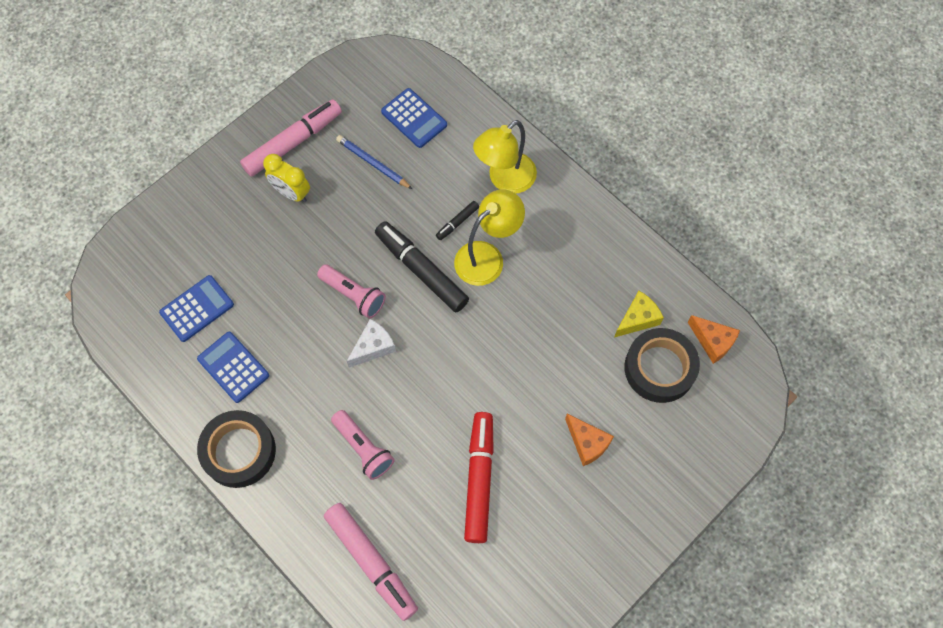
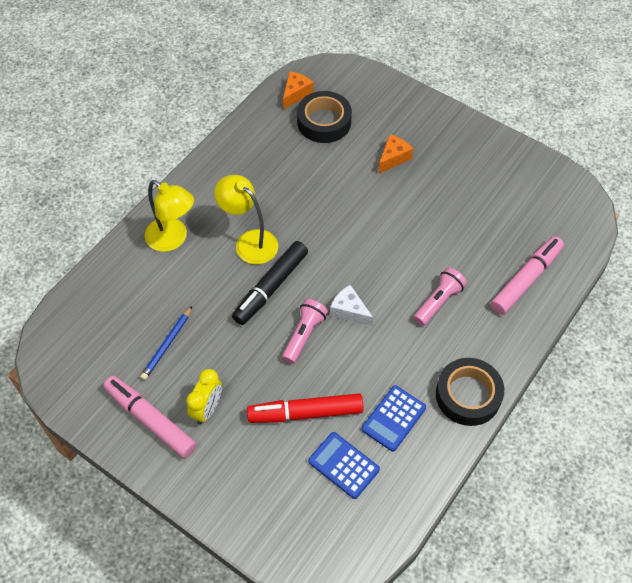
camera: 100 degrees left, 10 degrees down
(414, 118) = (114, 319): blue calculator -> none
(457, 222) = (220, 268): black marker -> none
(479, 479) = (440, 220): red marker -> red marker (305, 413)
(637, 319) = (286, 138): yellow cheese -> none

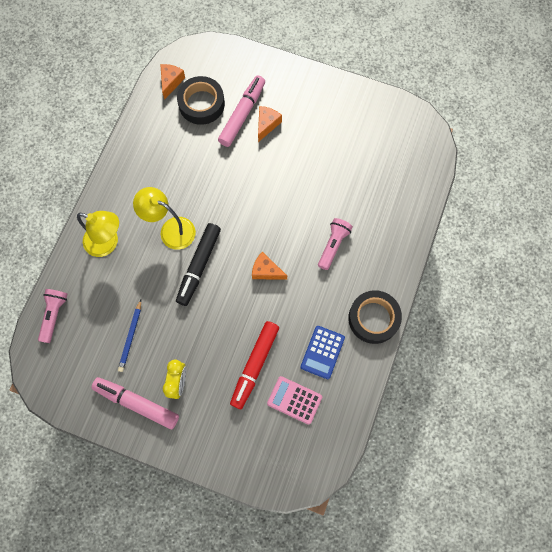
camera: 15 degrees left, 15 degrees up
(304, 335) = (236, 301): pink flashlight -> pink flashlight (54, 315)
(305, 413) = (254, 365): red marker -> red marker turned 45 degrees counterclockwise
(343, 465) = (294, 400): blue calculator -> pink calculator
(349, 311) = (266, 271): white cheese -> orange cheese
(526, 280) = (396, 209): pink marker -> pink marker (242, 114)

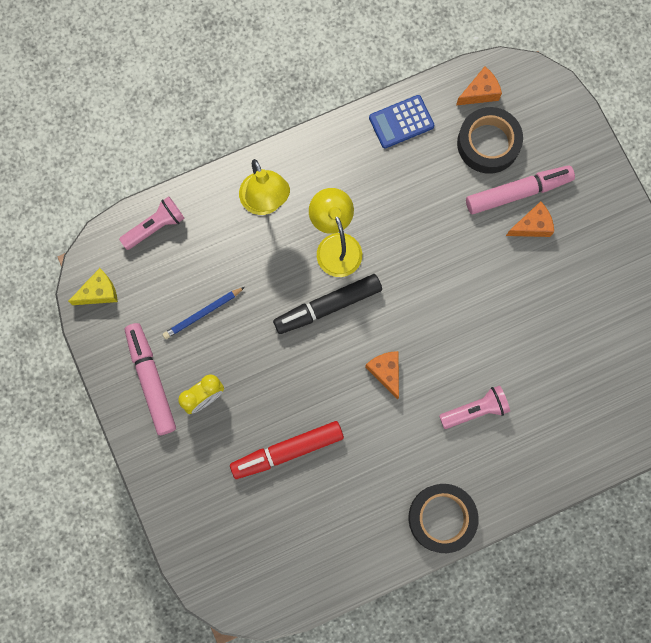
camera: 45 degrees right, 5 degrees up
(55, 383) = (99, 292): none -> yellow cheese
(294, 400) = (292, 519): pink calculator -> none
(322, 352) = (361, 501): blue calculator -> blue calculator (401, 122)

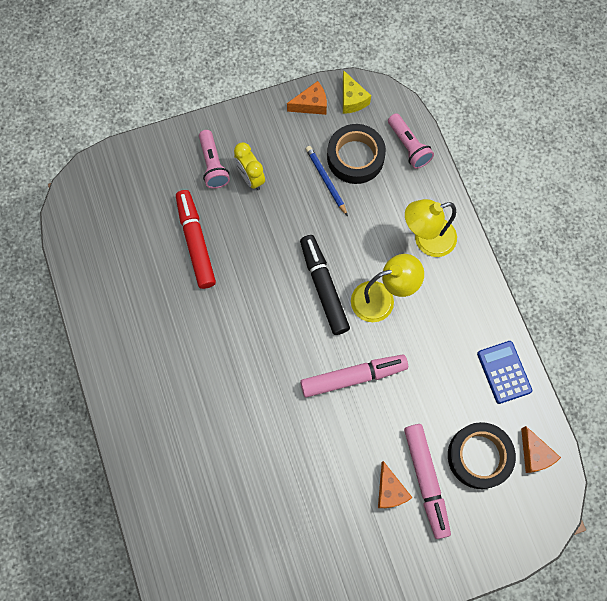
camera: 95 degrees right, 5 degrees down
(151, 380) = (271, 136): pink marker -> pink marker (353, 377)
(386, 372) = (257, 333): orange cheese -> orange cheese (311, 104)
(442, 518) = (117, 370): black tape -> black tape (355, 157)
(475, 410) = (212, 412): pink flashlight -> pink flashlight (213, 165)

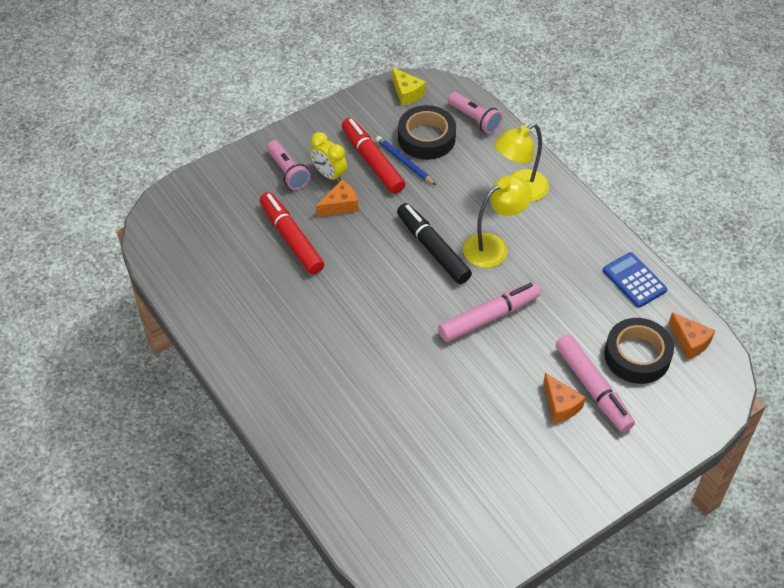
camera: 15 degrees left, 20 degrees down
(296, 172) = (372, 161): none -> red marker
(311, 104) = (368, 105): orange cheese -> orange cheese (340, 206)

